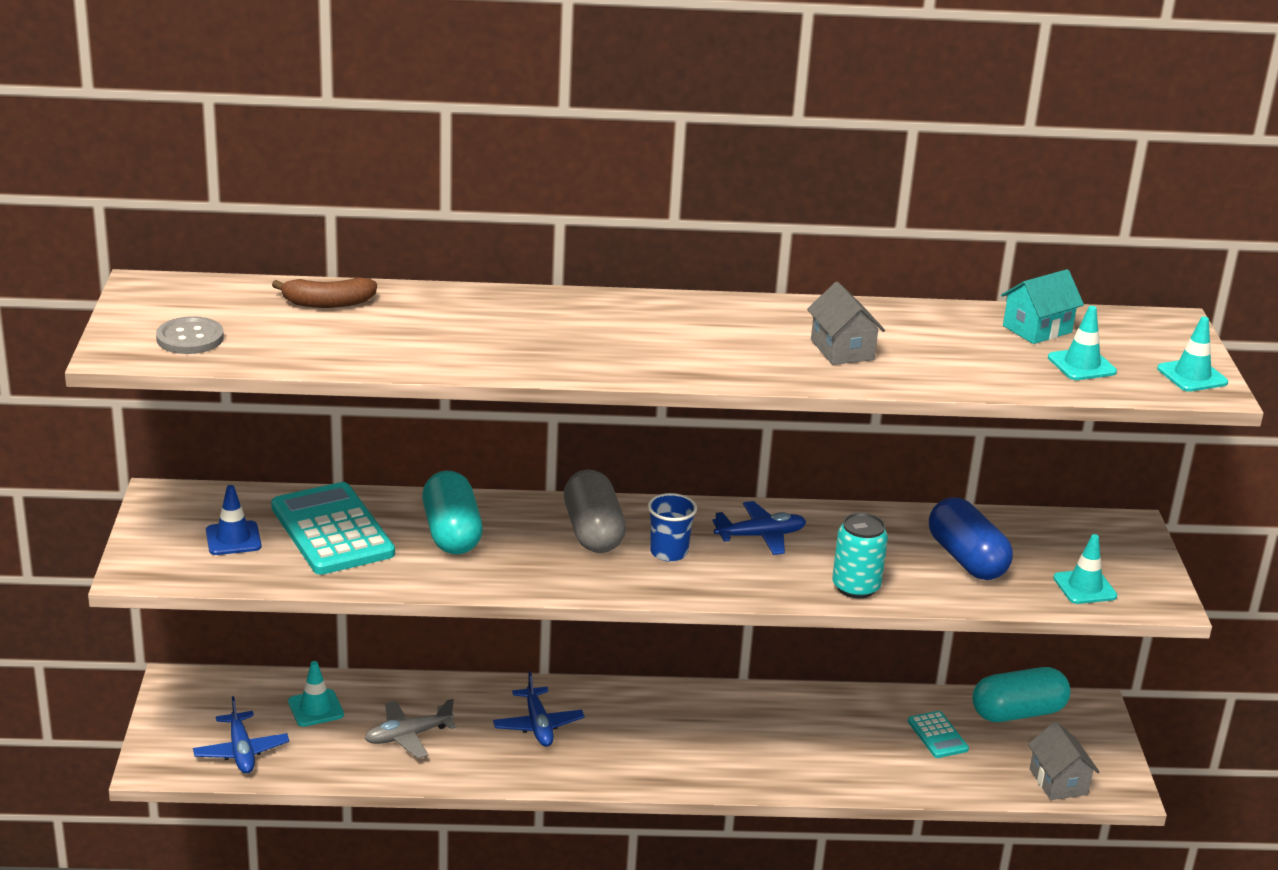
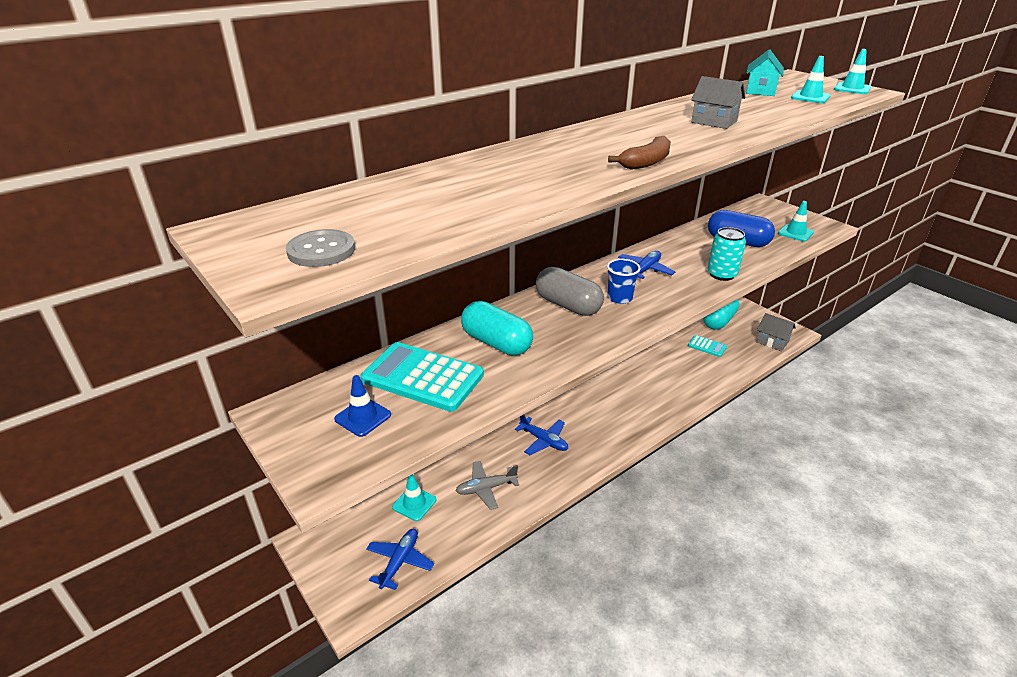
camera: 35 degrees left, 5 degrees up
(241, 751) = (400, 562): blue plane -> blue plane turned 105 degrees counterclockwise
(328, 303) = (390, 192): brown banana -> brown banana (646, 162)
(408, 736) = (486, 488): grey plane -> grey plane turned 45 degrees clockwise

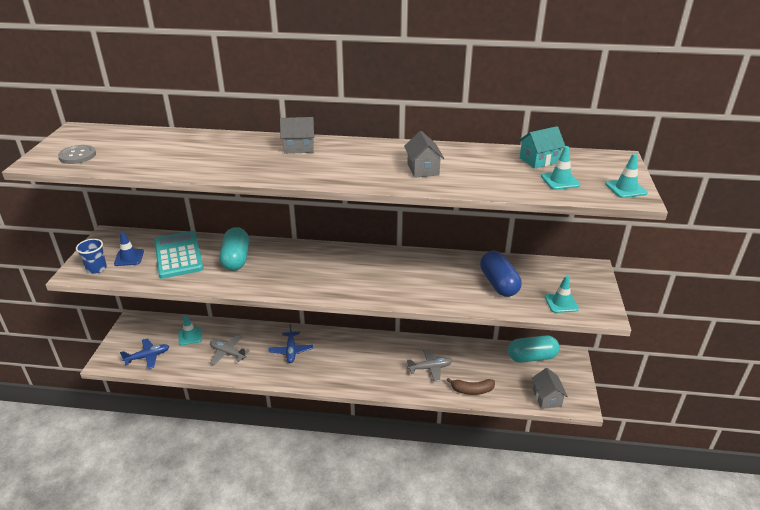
camera: 45 degrees right, 0 degrees up
(568, 144) = (299, 148): none -> grey house
(568, 305) = (307, 261): grey capsule -> none
(619, 298) = (341, 273): blue cup -> blue cup (96, 268)
(644, 270) = (392, 266): blue plane -> none
(646, 162) = (301, 177): brown banana -> brown banana (472, 390)
(673, 374) = (430, 368): none -> grey plane
(707, 346) = (488, 367): turquoise calculator -> none
(722, 274) = (434, 297): turquoise can -> none

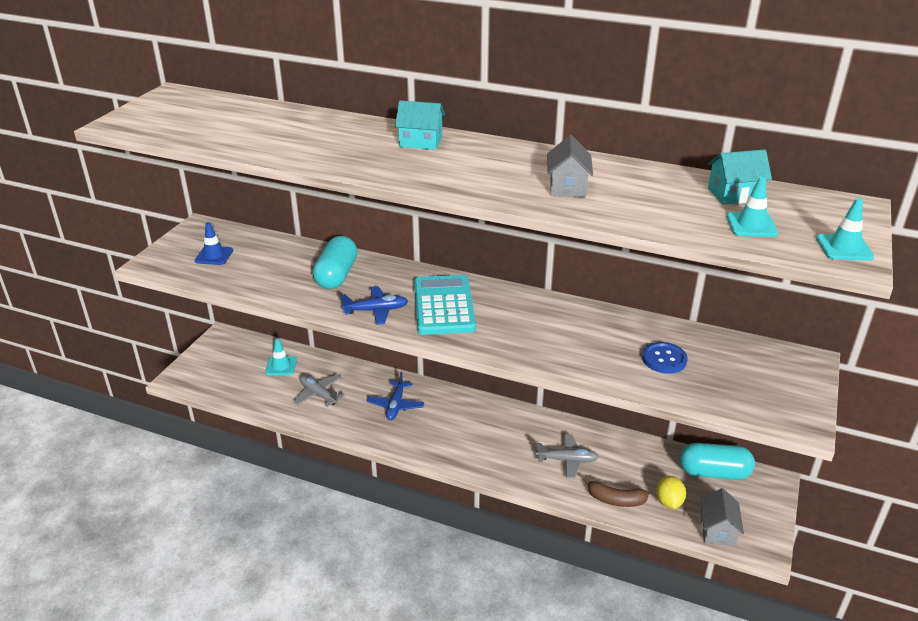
camera: 15 degrees right, 0 degrees up
(77, 156) = (161, 122): grey button -> none
(96, 268) = (174, 263): blue cup -> none
(147, 357) = (225, 382): blue plane -> blue plane (376, 310)
(178, 255) = (271, 261): turquoise calculator -> turquoise calculator (444, 306)
(299, 148) = (421, 142): grey house -> turquoise house
(498, 284) = (664, 359): blue capsule -> blue button
(508, 384) = (668, 502): none -> yellow lemon
(561, 303) = (744, 399): turquoise traffic cone -> none

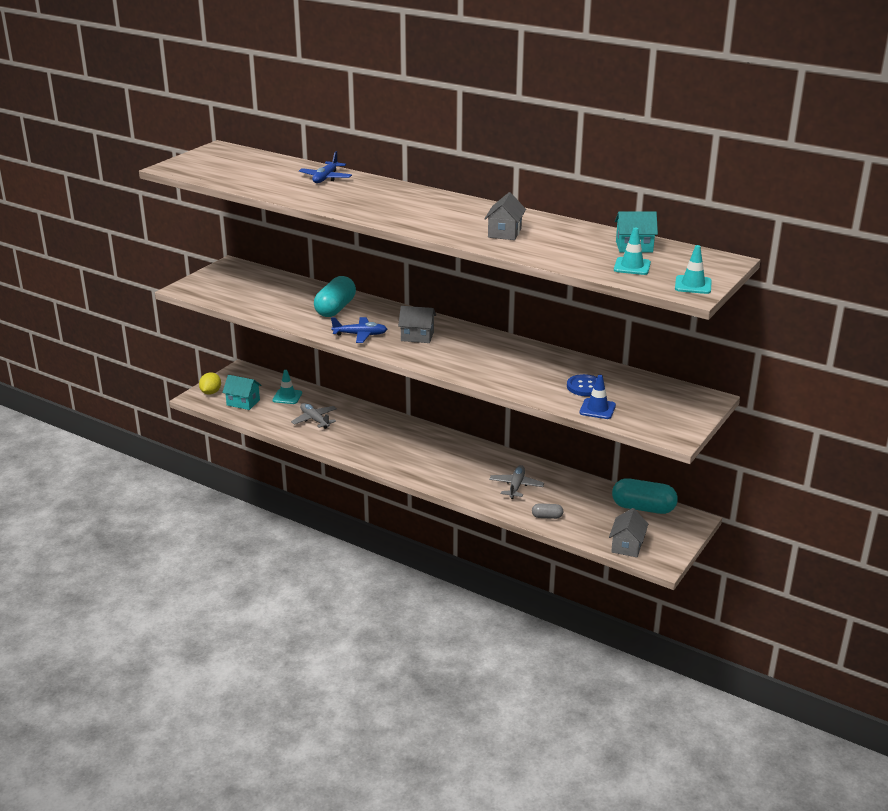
camera: 10 degrees right, 5 degrees down
(214, 256) = (238, 287): blue traffic cone -> blue traffic cone (597, 409)
(396, 405) = (379, 434): blue plane -> blue plane (326, 178)
(421, 142) = (405, 195): turquoise house -> turquoise house (243, 402)
(444, 306) = (417, 336): turquoise calculator -> grey house
(567, 460) = (516, 486): grey plane -> grey plane turned 90 degrees counterclockwise
(615, 500) = (547, 516): brown banana -> grey capsule
(668, 502) = (593, 523): yellow lemon -> yellow lemon (211, 392)

